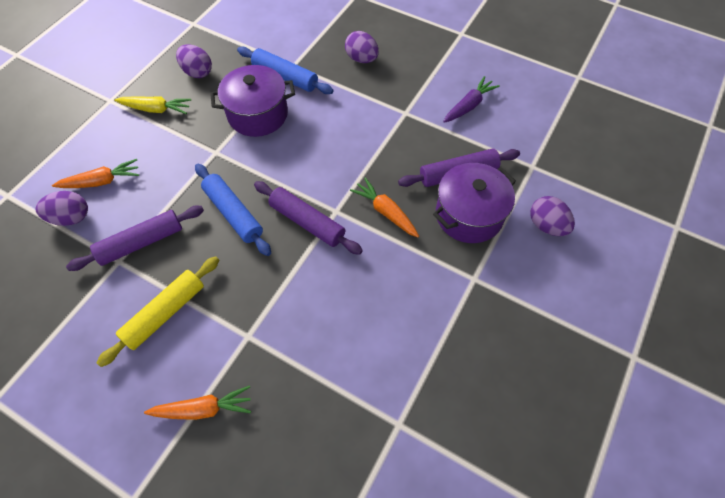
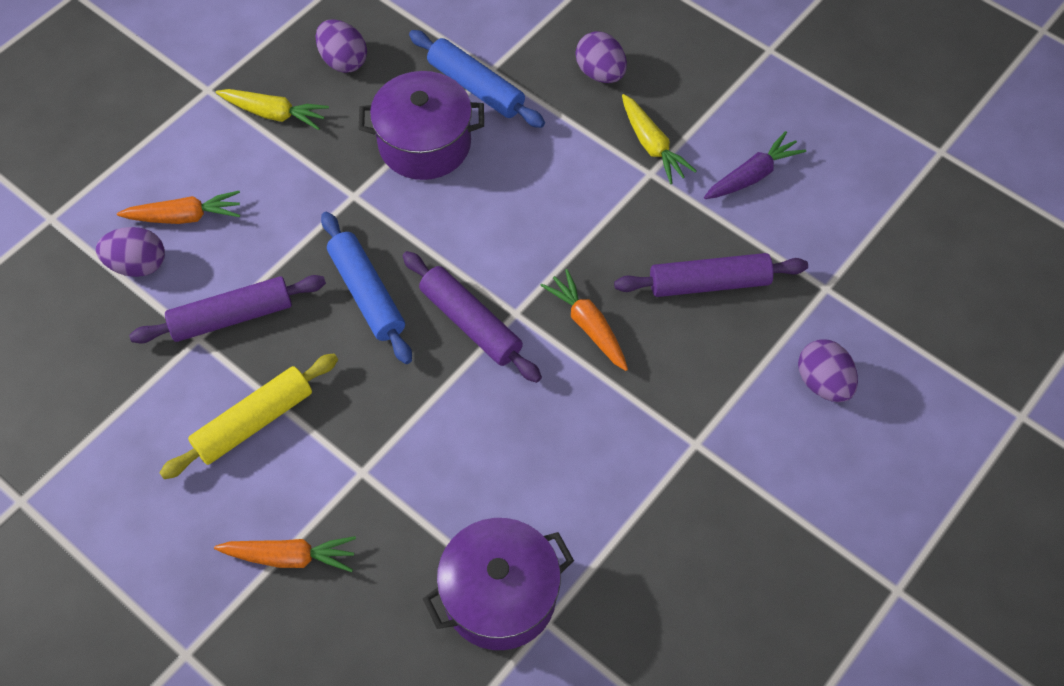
camera: 10 degrees right, 0 degrees up
(403, 96) = (652, 146): none -> yellow carrot
(469, 215) = (710, 349): purple pot -> purple pot (500, 596)

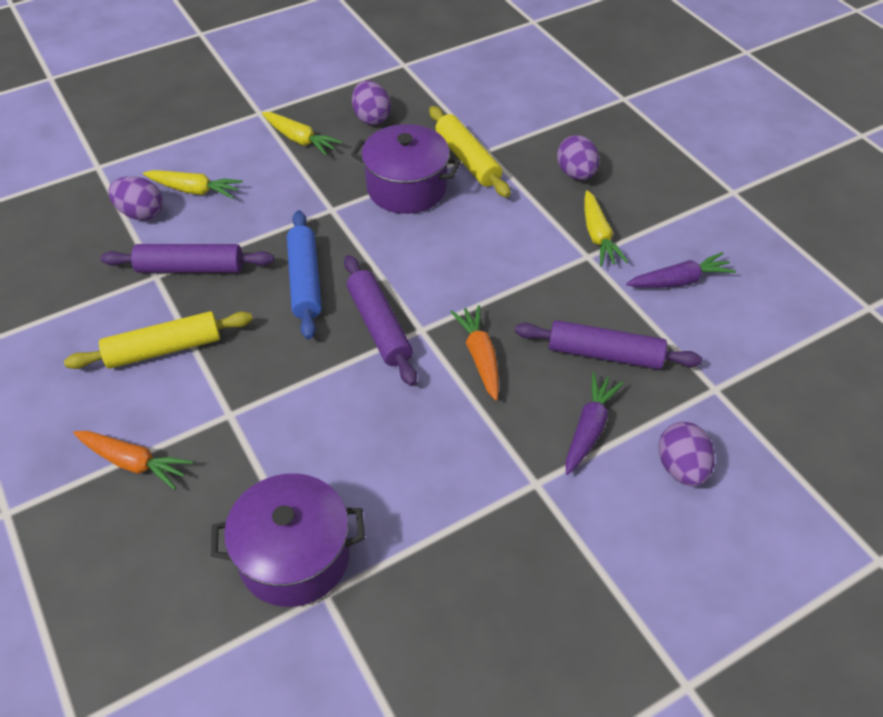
camera: 20 degrees right, 10 degrees down
(185, 216) = (195, 190): orange carrot -> yellow carrot
(476, 87) = (467, 159): blue rolling pin -> yellow rolling pin
(724, 369) = (589, 428): none -> purple carrot

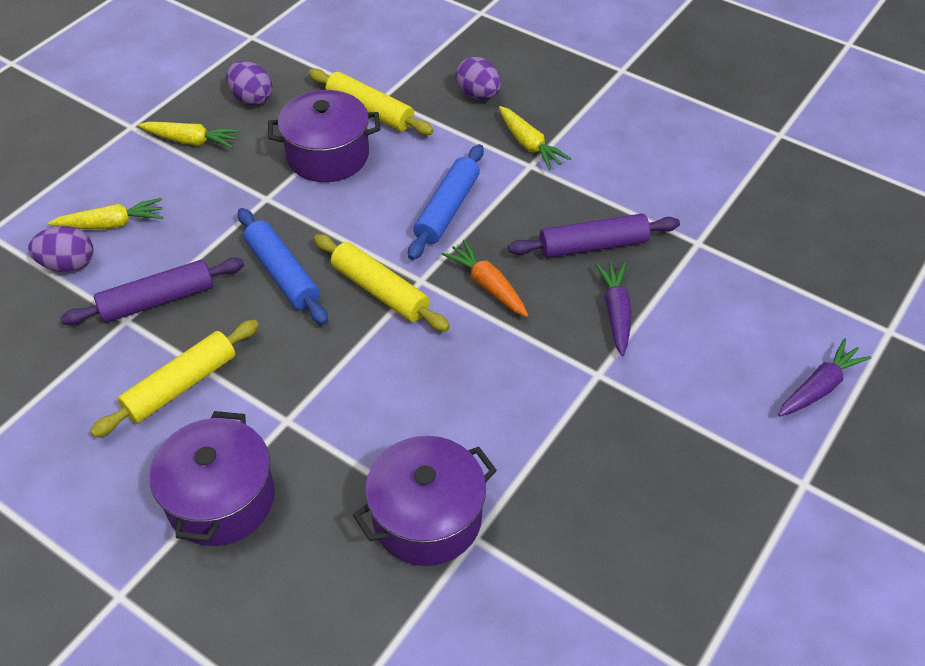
camera: 25 degrees left, 0 degrees up
(134, 463) = (221, 499): orange carrot -> purple pot
(379, 326) = (380, 291): purple rolling pin -> yellow rolling pin
(484, 272) = (447, 209): none -> blue rolling pin
(680, 281) = (620, 161): purple carrot -> purple carrot (819, 387)
(681, 468) = (706, 316): purple egg -> none

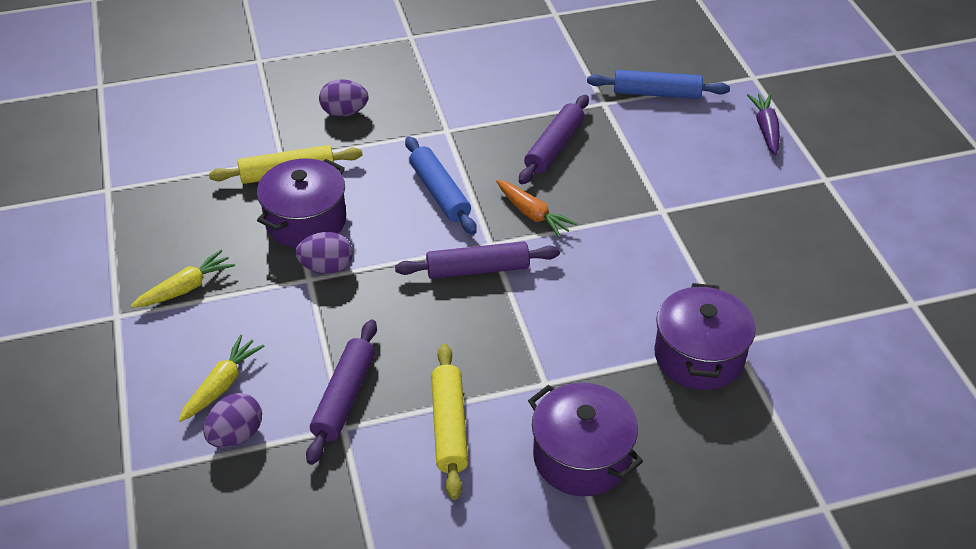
camera: 50 degrees left, 5 degrees down
(251, 98) = (183, 228): purple egg -> purple egg (327, 268)
(283, 273) = (400, 311): blue rolling pin -> blue rolling pin (656, 93)
(380, 291) = (478, 269): yellow rolling pin -> purple rolling pin
(487, 285) = (533, 215): orange carrot -> orange carrot turned 135 degrees counterclockwise
(529, 145) = (427, 119): yellow carrot -> none
(615, 312) = (621, 172): purple carrot -> none

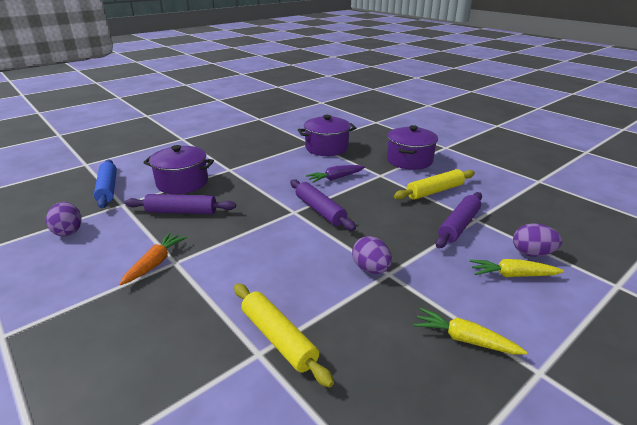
camera: 115 degrees left, 15 degrees down
(306, 221) = (332, 299): purple pot -> purple pot (182, 183)
(344, 112) = (163, 336): purple egg -> purple egg (68, 231)
(344, 397) = (459, 225): purple rolling pin -> purple rolling pin turned 45 degrees counterclockwise
(439, 193) = (256, 244): blue rolling pin -> none
(533, 215) = (257, 204): orange carrot -> orange carrot (155, 263)
(765, 129) = (141, 155): purple carrot -> purple carrot (335, 178)

